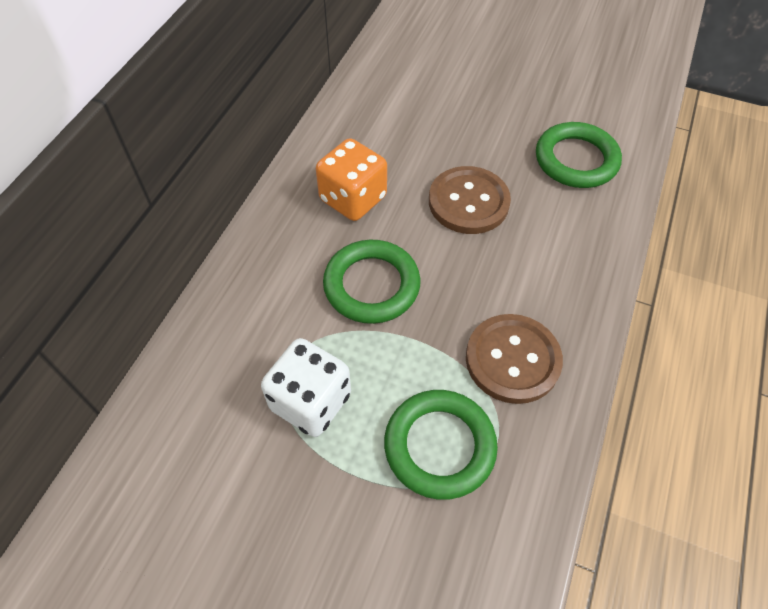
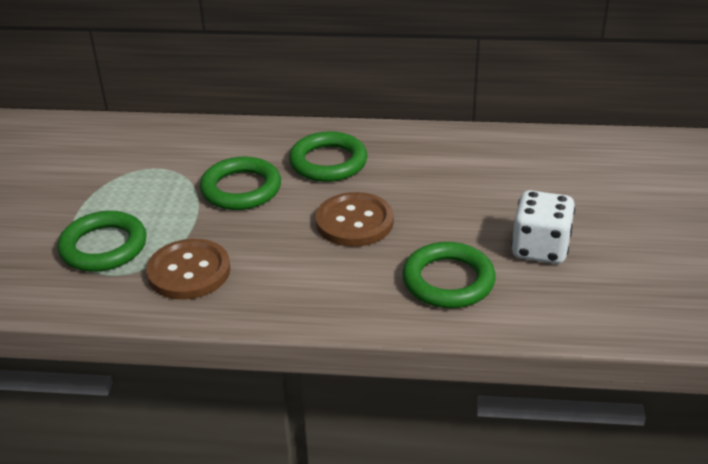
camera: 75 degrees right, 20 degrees down
(310, 401) = (130, 184): white dice -> white dice (540, 248)
(353, 199) = (328, 162): orange dice -> green ring

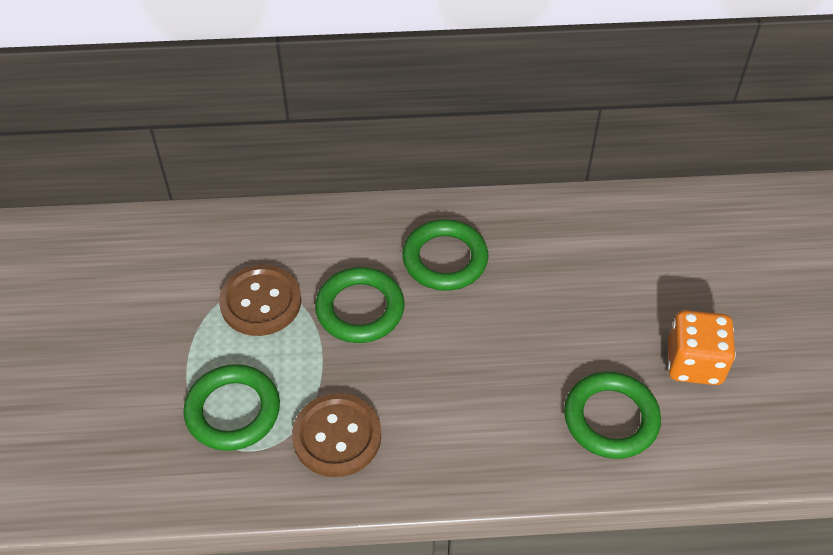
camera: 10 degrees left, 15 degrees up
(354, 222) = (495, 345): brown button -> brown button (261, 302)
(540, 248) = (694, 363): white dice -> orange dice

